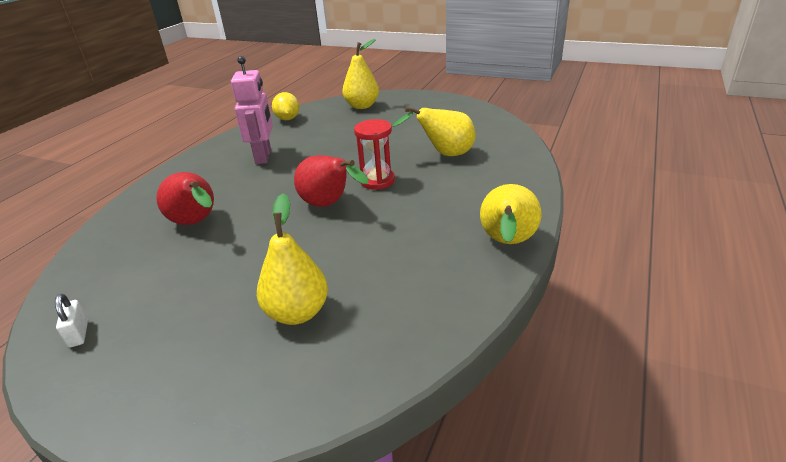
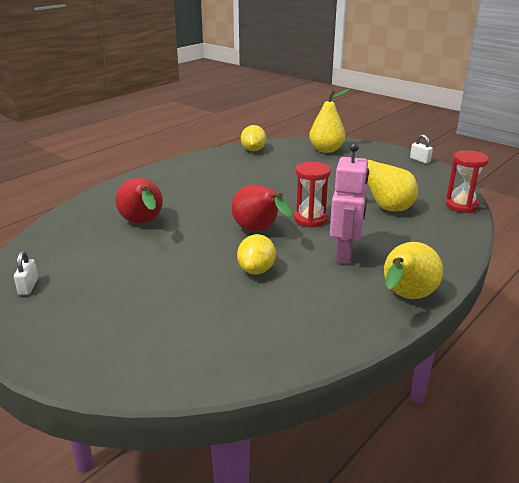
camera: 15 degrees right, 5 degrees down
(264, 157) = (219, 179): pink robot -> pink robot (345, 254)
(297, 313) = (197, 311): yellow pear -> none
(344, 249) = (256, 270): none -> yellow lemon
(455, 100) = (420, 160): none -> white padlock
(514, 138) = (461, 206): none -> red hourglass

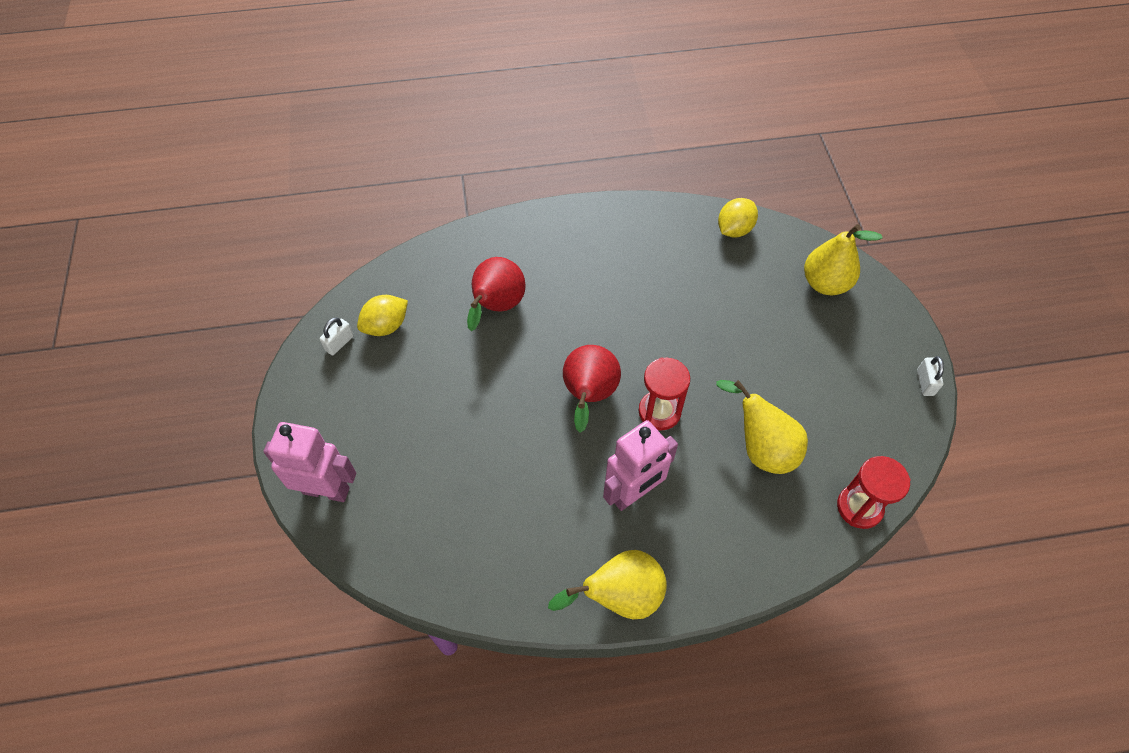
camera: 40 degrees right, 30 degrees up
(113, 364) = (326, 490): none -> pink robot
(256, 270) = (529, 455): yellow lemon -> yellow lemon (386, 326)

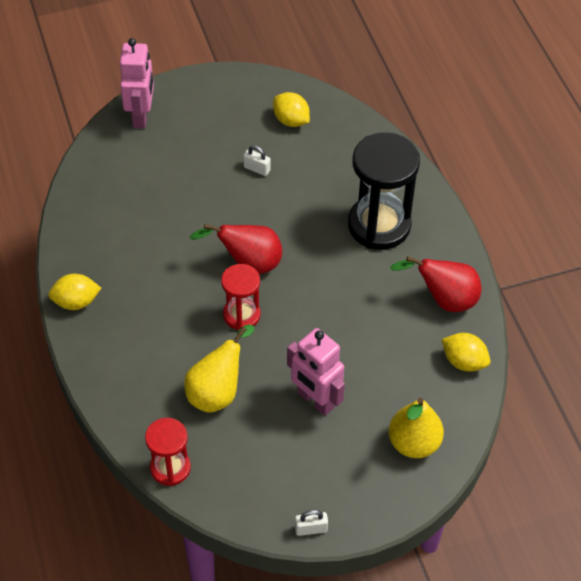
camera: 80 degrees right, 5 degrees down
(339, 343) = (268, 96): white padlock -> white padlock (257, 169)
(496, 307) = (326, 189): red pear -> red pear (444, 300)
(557, 268) = (379, 225): none -> black hourglass
(619, 596) = (76, 302): yellow pear -> yellow lemon
(633, 493) = (162, 303): pink robot -> pink robot (315, 400)

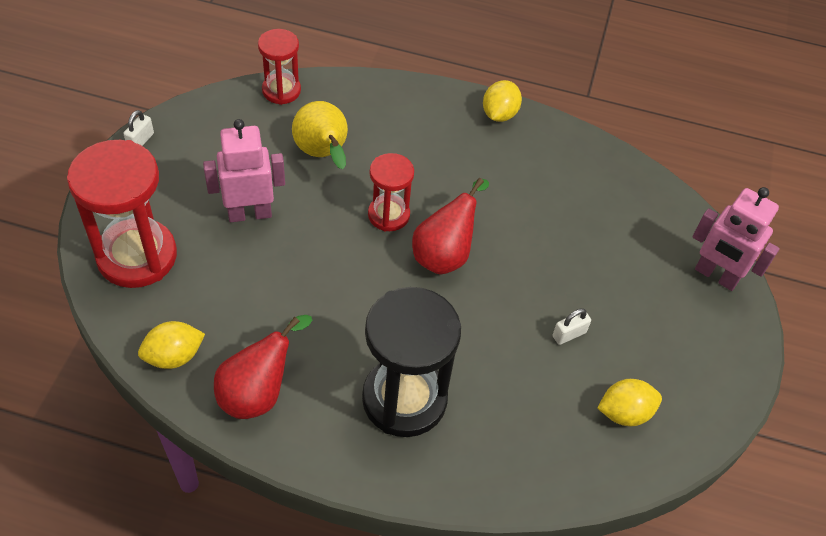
camera: 120 degrees right, 0 degrees up
(414, 443) = (137, 256): yellow pear -> red hourglass

